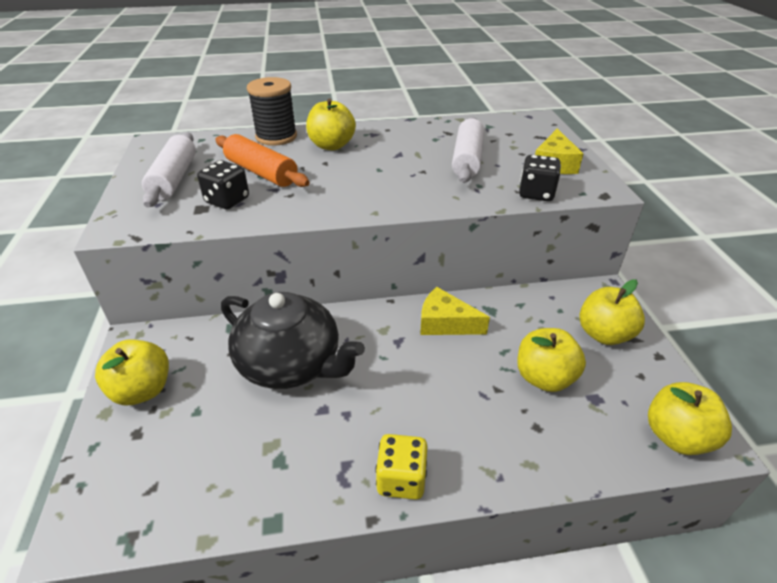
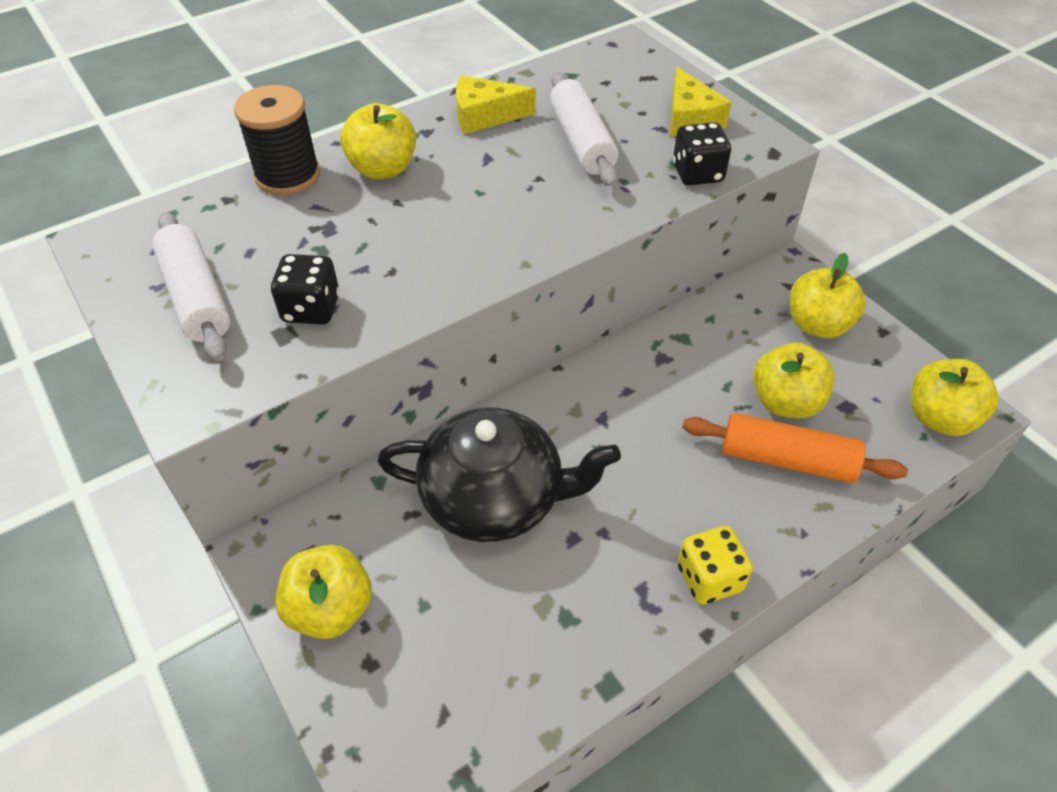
camera: 25 degrees left, 10 degrees up
(261, 172) = (319, 246): orange rolling pin -> orange rolling pin (787, 460)
(445, 323) = (641, 374): yellow cheese -> yellow cheese (485, 116)

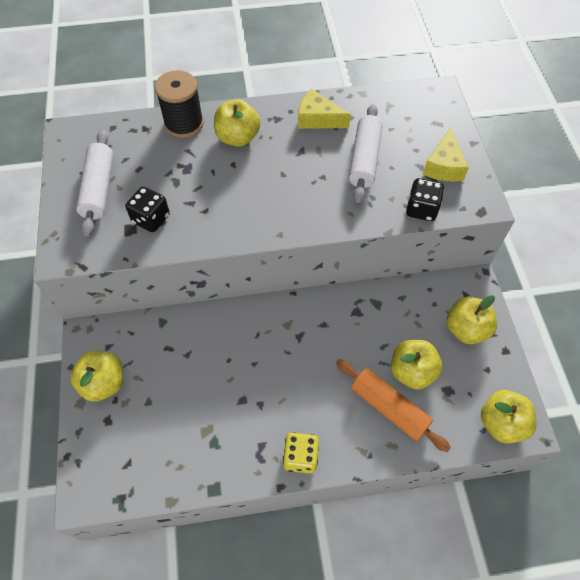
camera: 25 degrees right, 10 degrees up
(495, 498) = (215, 358): black teapot -> none

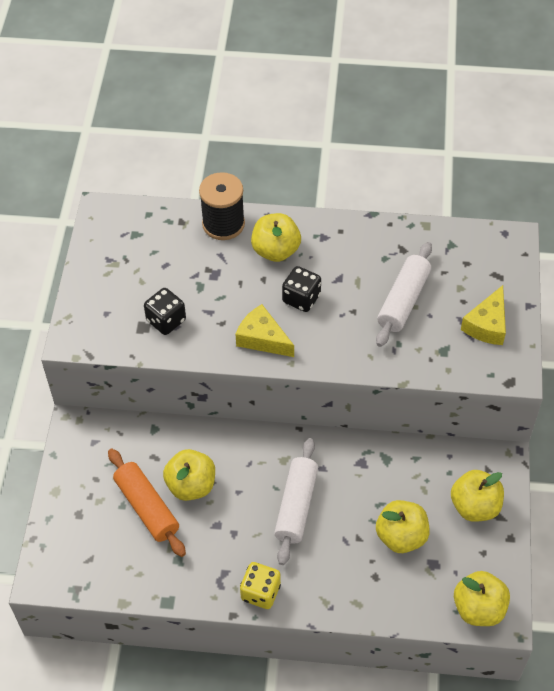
camera: 15 degrees right, 5 degrees down
(99, 188) = (121, 278): white rolling pin -> white rolling pin (296, 506)
(104, 383) = (82, 477): yellow apple -> yellow apple (191, 485)
(317, 119) = (367, 245): yellow cheese -> yellow cheese (262, 338)
(389, 408) = (365, 566): orange rolling pin -> orange rolling pin (147, 507)
(421, 209) = (446, 367): black dice -> black dice (301, 298)

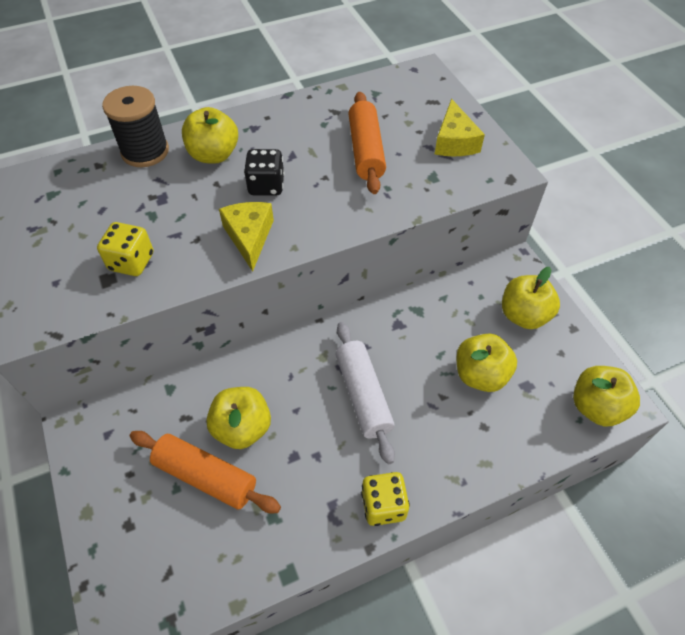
camera: 30 degrees left, 0 degrees up
(166, 320) = (131, 262): black dice -> yellow dice
(262, 338) = (249, 237): yellow cheese -> yellow cheese turned 75 degrees clockwise
(403, 301) = (366, 151): white rolling pin -> orange rolling pin

